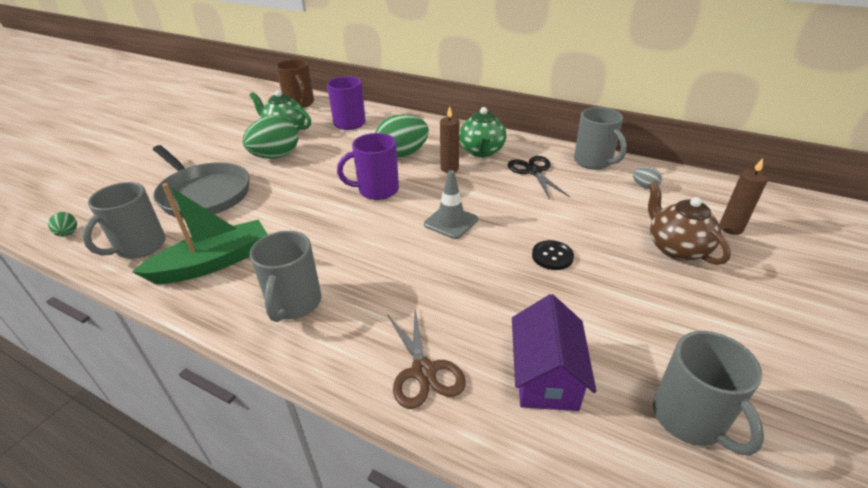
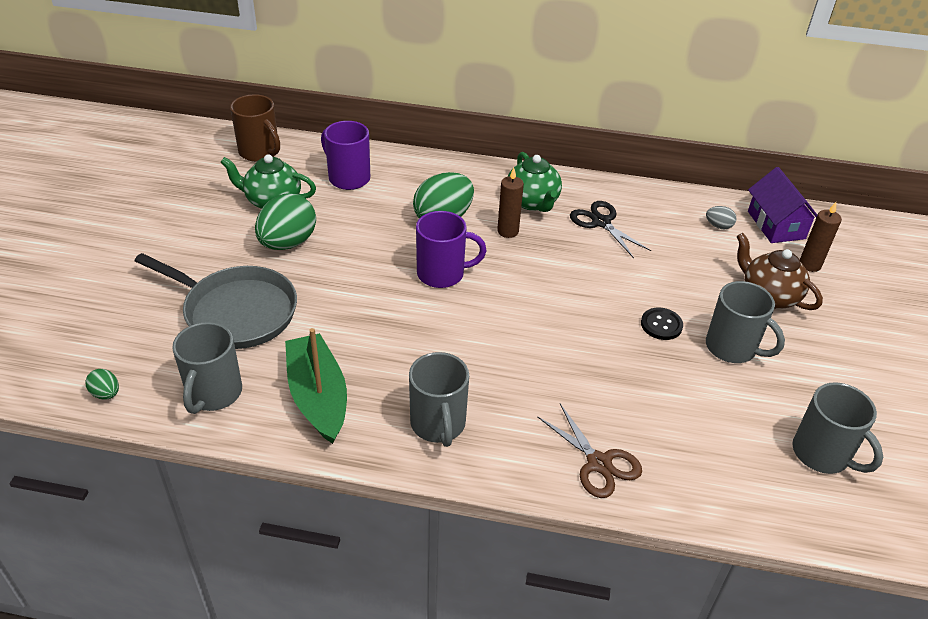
camera: 20 degrees left, 5 degrees up
(213, 263) = (318, 396): green boat -> green boat turned 60 degrees counterclockwise
(377, 190) = (442, 274): purple mug -> purple mug turned 150 degrees counterclockwise
(451, 222) = (544, 302): grey traffic cone -> none
(545, 376) = (702, 444): purple house -> purple house (776, 225)
(593, 162) = (658, 200): grey mug -> grey mug (732, 348)

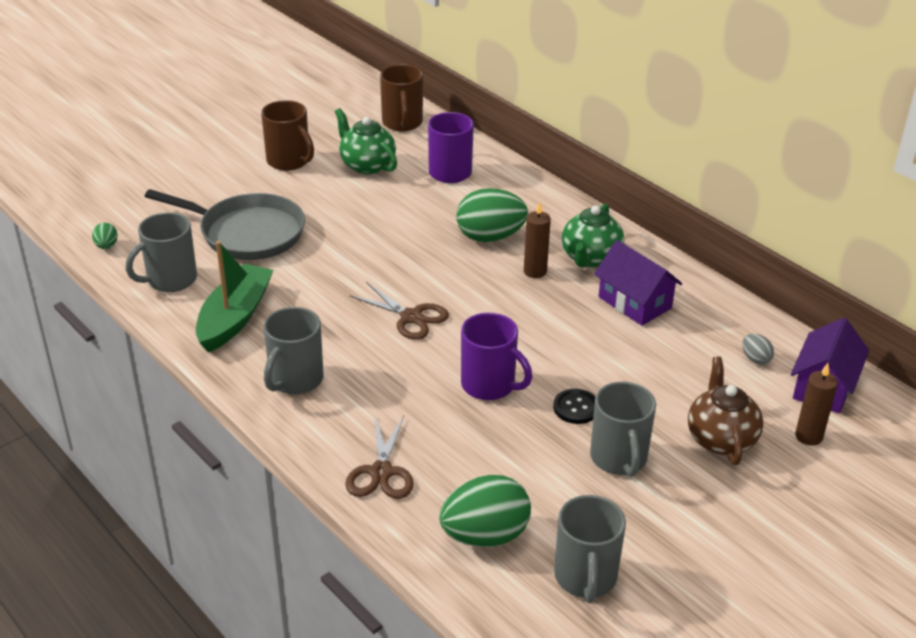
camera: 40 degrees right, 5 degrees down
(197, 227) = (289, 161): none -> brown mug
(236, 312) = (247, 233): grey pan -> grey pan turned 45 degrees counterclockwise
(288, 243) = (341, 201): green egg -> green egg (485, 535)
(442, 274) = (434, 278): purple mug -> purple mug (489, 385)
(463, 316) = (411, 317): none -> brown scissors
(601, 222) = (634, 302): black scissors -> purple house

